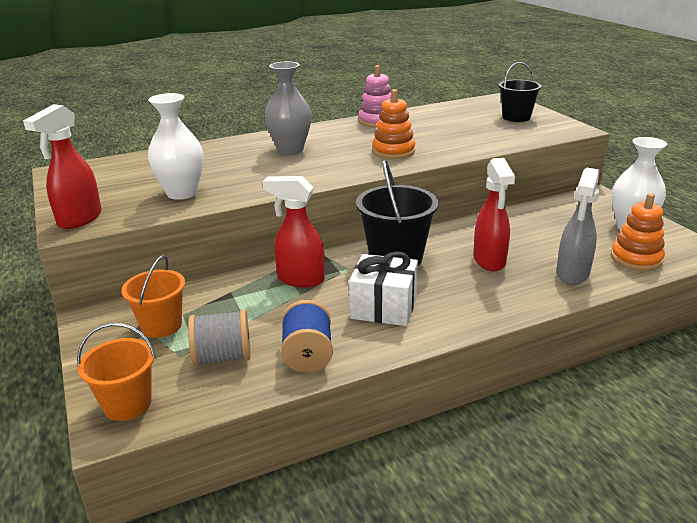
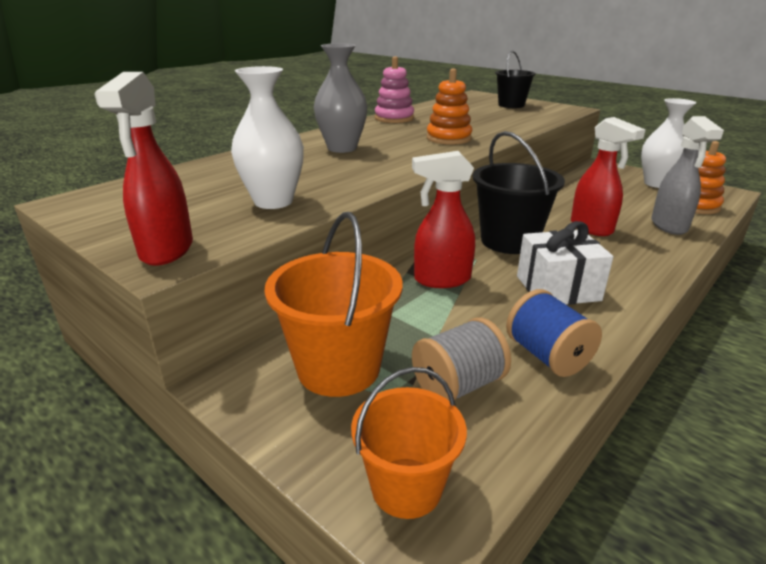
camera: 25 degrees left, 0 degrees up
(161, 325) = (338, 368): orange bucket -> orange bucket, size x1.53

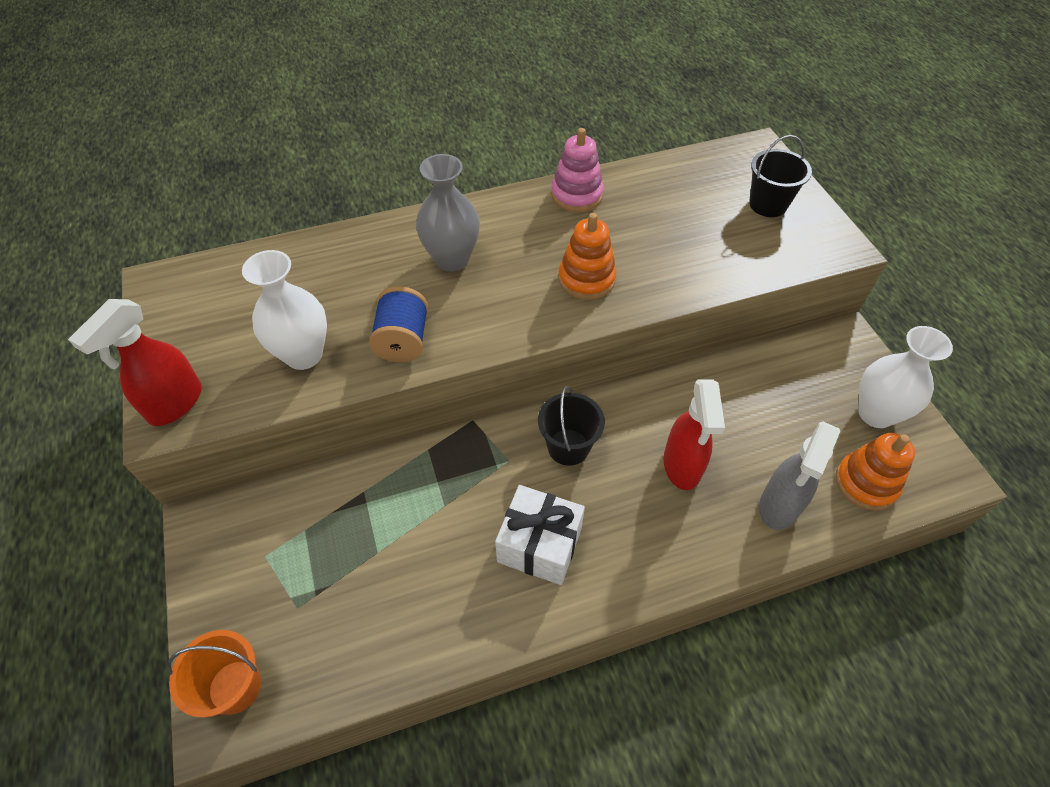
camera: 30 degrees right, 25 degrees up
(338, 368) = (279, 548): orange bucket -> none
(441, 279) = (447, 477): red spray bottle -> none
(458, 385) = (344, 616): grey spool -> none
(509, 241) = (568, 447): black bucket -> black bucket, size x0.66
(547, 356) = (440, 625): blue spool -> blue spool (403, 340)

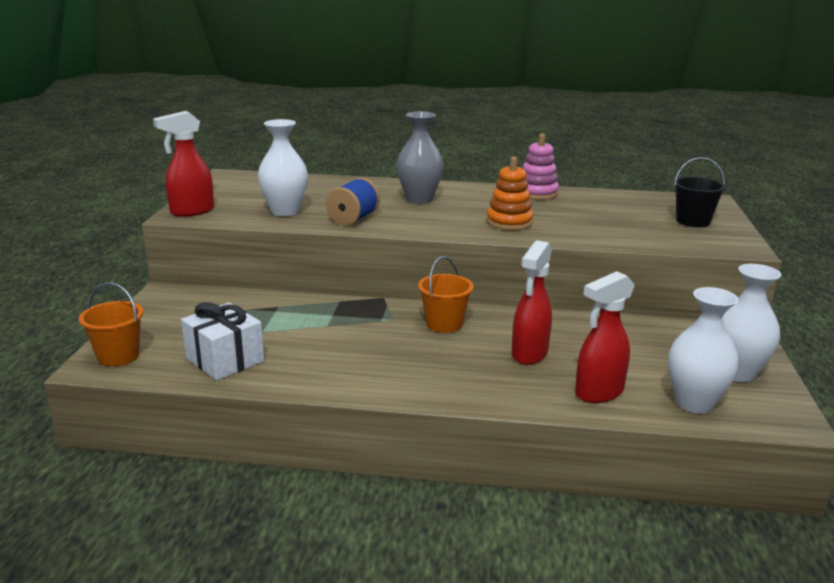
camera: 25 degrees right, 30 degrees down
(539, 545) = (379, 358): white gift -> white gift (225, 360)
(568, 447) = (444, 324): black bucket -> orange bucket
(779, 506) = (598, 393): grey spray bottle -> red spray bottle
(866, 483) = (694, 403): orange stacking toy -> white vase

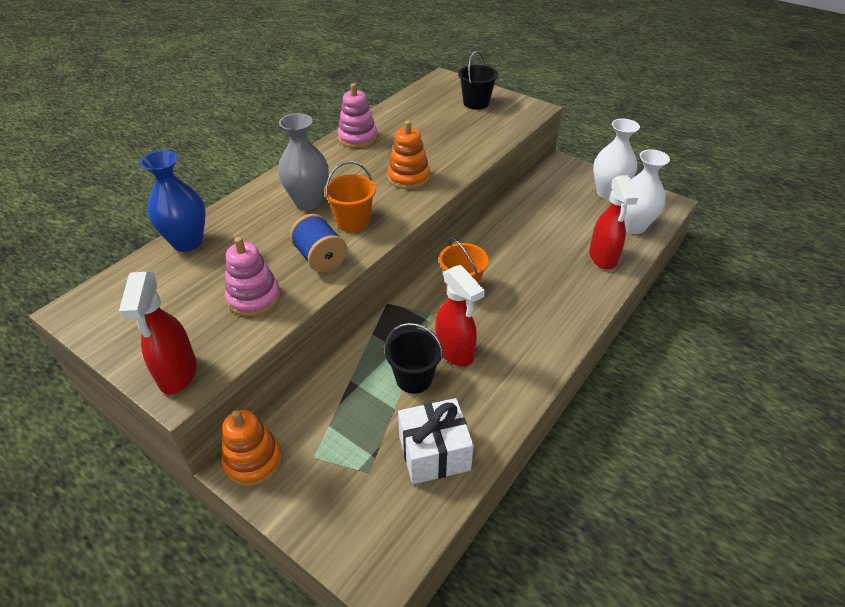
camera: 60 degrees left, 20 degrees up
(118, 356) = (369, 545): orange bucket -> orange bucket (353, 222)
(173, 295) = (253, 461): none -> orange stacking toy
(285, 211) = (254, 298): white vase -> pink stacking toy
(303, 331) = (414, 378): none -> black bucket
(323, 181) = (187, 242): none -> blue vase
(529, 354) = (536, 265): red spray bottle -> red spray bottle (455, 352)

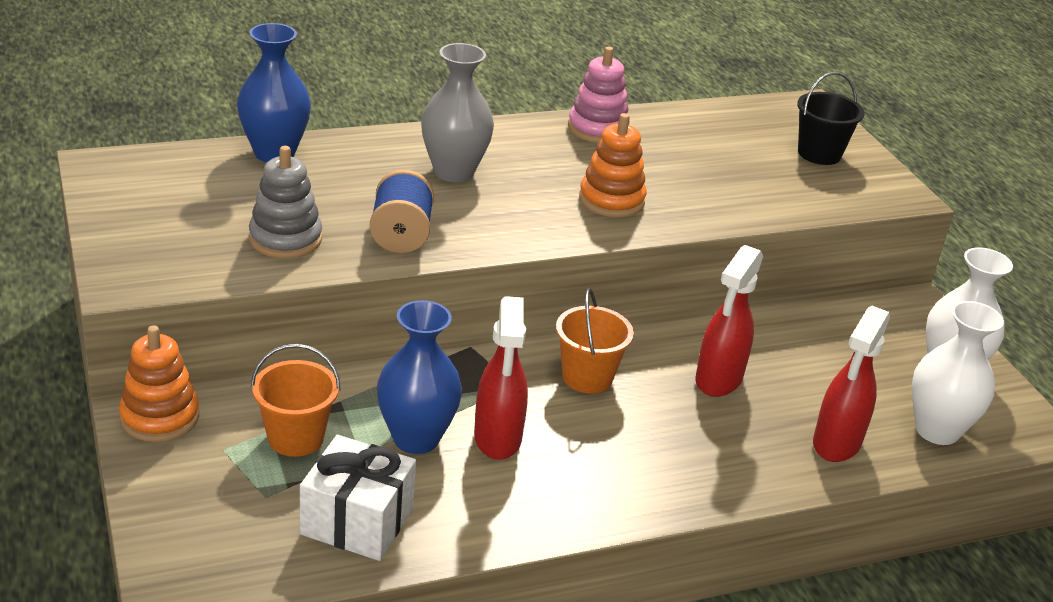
camera: 30 degrees right, 10 degrees down
(177, 374) = (137, 269): red spray bottle -> red spray bottle (718, 380)
(254, 298) = (285, 239): pink stacking toy -> grey stacking toy
(353, 222) = (482, 216): orange bucket -> orange bucket (295, 438)
(414, 378) = (416, 438): black bucket -> blue vase

